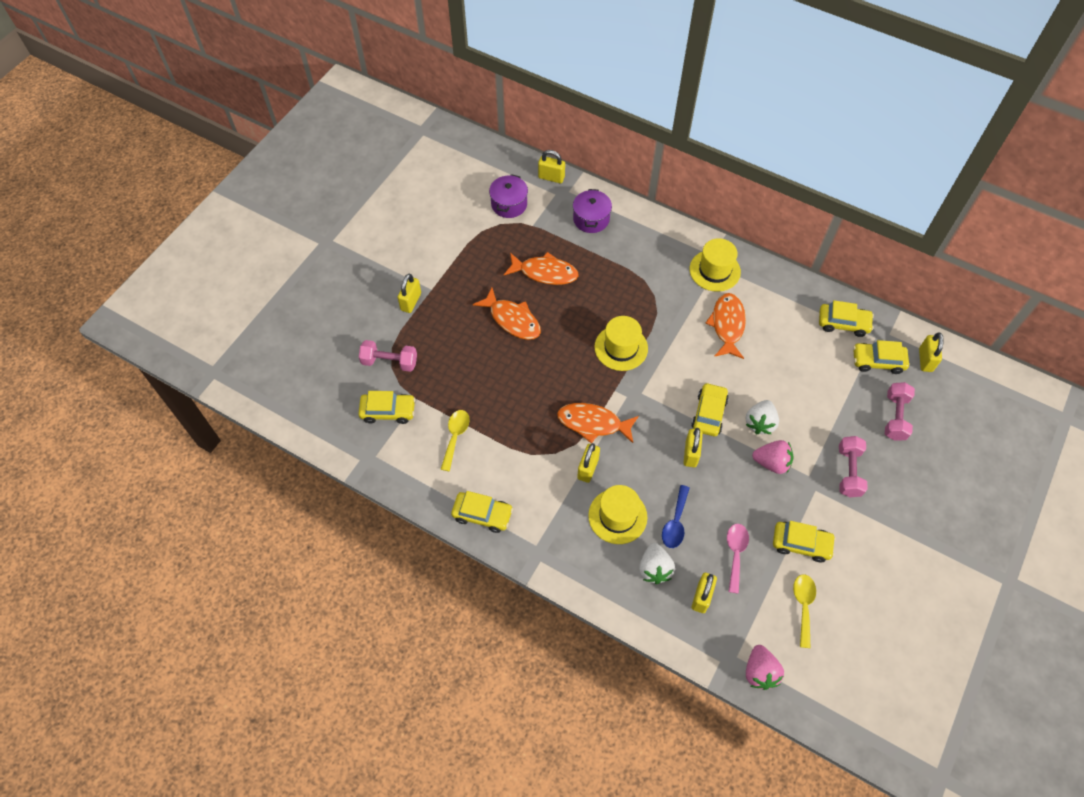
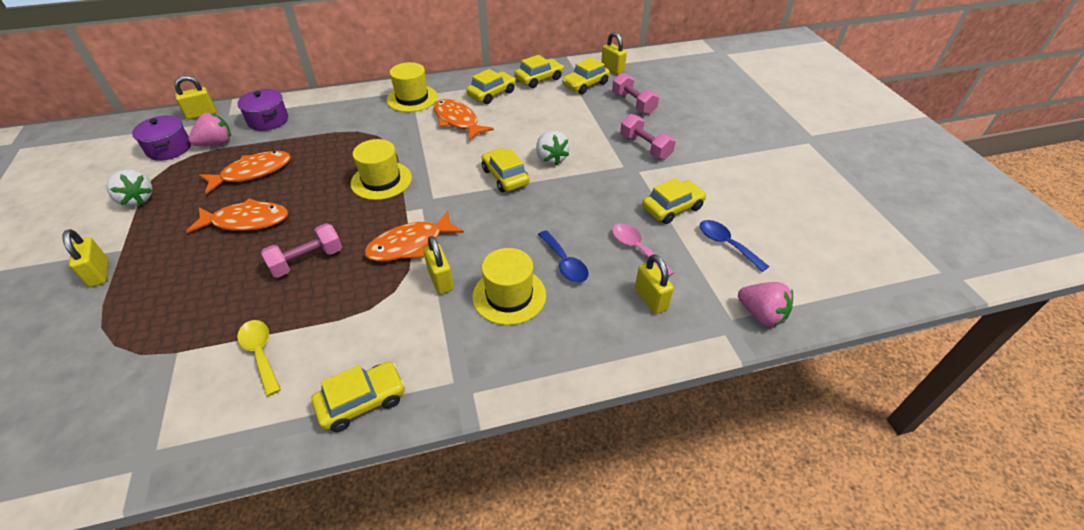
camera: 45 degrees left, 15 degrees down
(388, 411) = (141, 390): yellow car -> yellow car (492, 94)
(389, 362) = (107, 341): pink dumbbell -> pink dumbbell (307, 261)
(654, 569) = (588, 310): white strawberry -> white strawberry (137, 200)
(691, 454) = (521, 210): yellow padlock -> none
(771, 463) = (588, 175): pink strawberry -> pink strawberry (216, 143)
(803, 606) = (726, 244): yellow spoon -> blue spoon

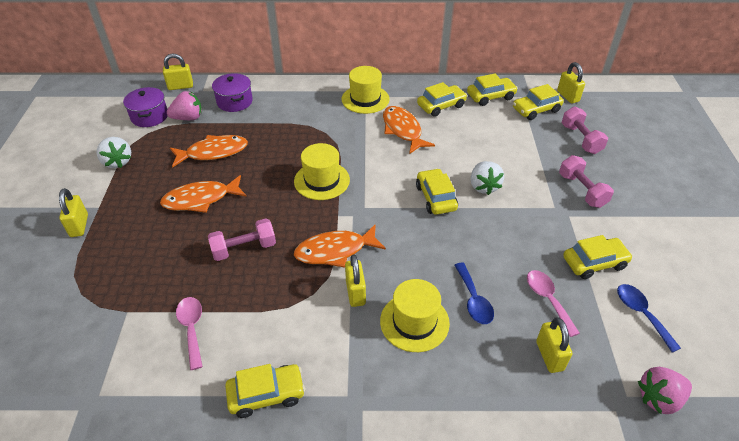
camera: 15 degrees right, 0 degrees up
(246, 221) = (201, 199): orange fish -> orange fish turned 150 degrees clockwise
(260, 353) = (192, 328): yellow spoon -> pink spoon
(761, 315) = (659, 398): pink strawberry -> pink strawberry turned 105 degrees clockwise

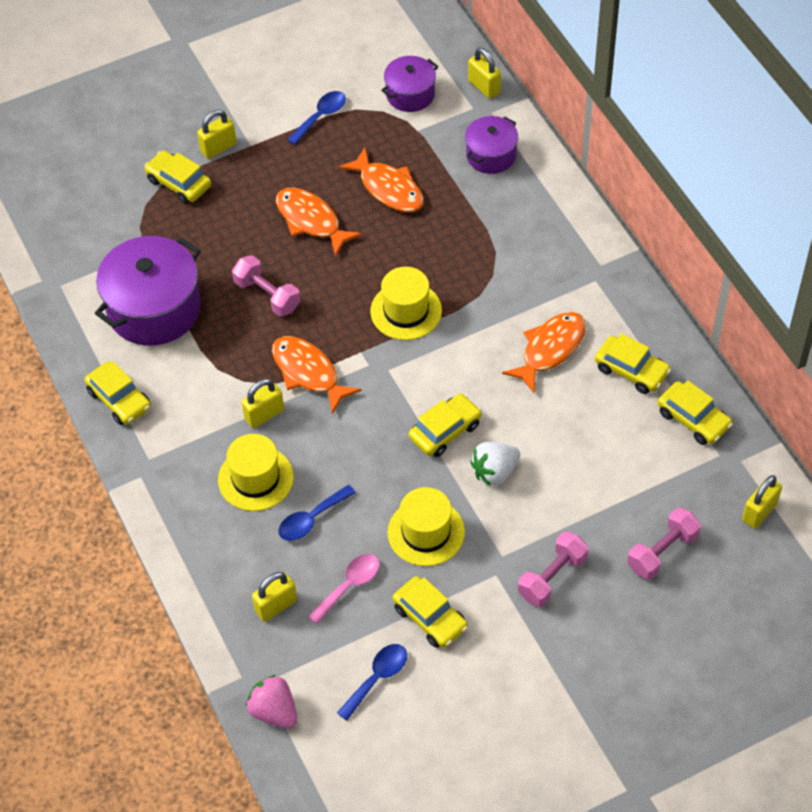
camera: 65 degrees right, 10 degrees up
(117, 162) = (321, 116): white strawberry -> blue spoon
(188, 118) = (431, 130): pink strawberry -> none
(192, 328) = (154, 309): pink spoon -> purple pot
(365, 99) = (588, 283): yellow hat -> yellow hat (426, 532)
(536, 110) = (697, 482): yellow car -> yellow car (179, 183)

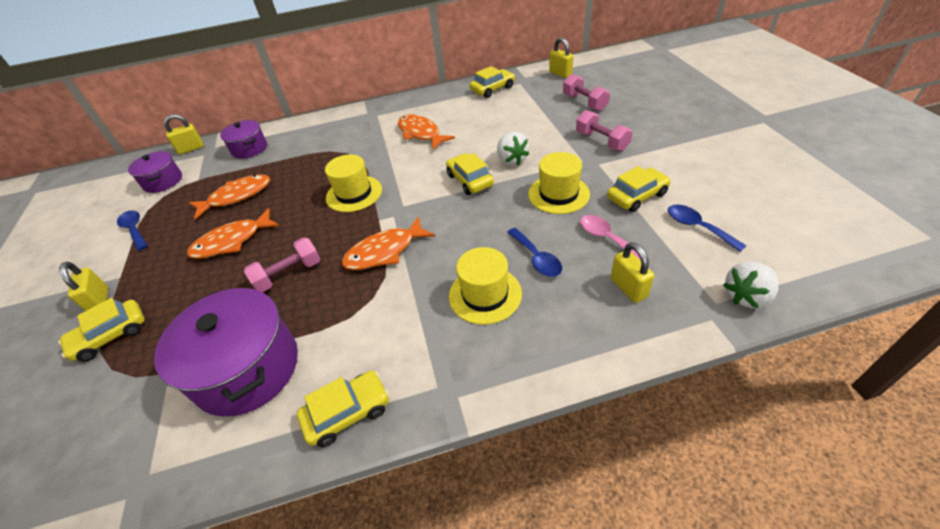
camera: 75 degrees left, 10 degrees down
(264, 415) = (416, 284): yellow padlock -> none
(274, 711) = (746, 296): pink strawberry -> white strawberry
(631, 370) = (450, 106): yellow car -> none

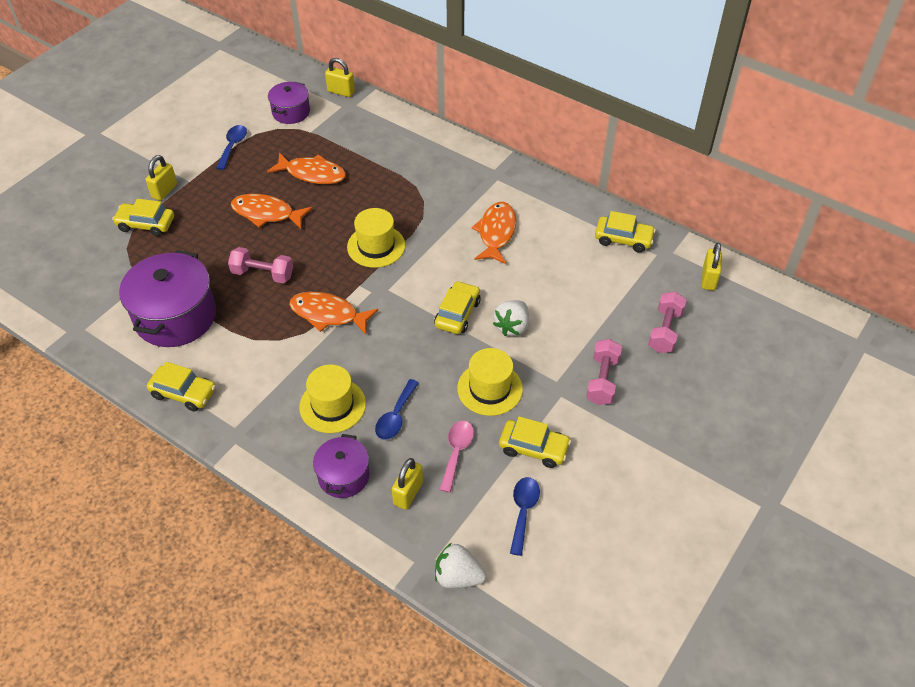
camera: 45 degrees right, 5 degrees up
(249, 149) = (373, 130): purple pot -> purple pot (343, 476)

